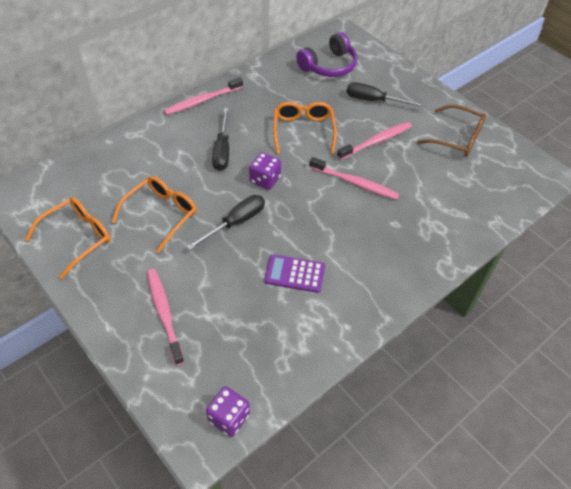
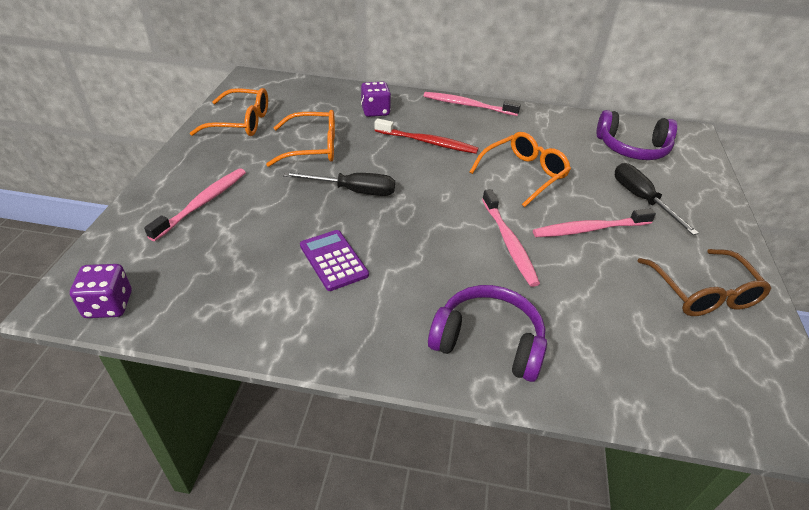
camera: 50 degrees right, 10 degrees down
(222, 150) = (427, 142): black screwdriver -> red toothbrush
(265, 180) = (428, 182): purple dice -> purple dice (375, 111)
(376, 141) = (589, 229): pink toothbrush -> pink toothbrush turned 150 degrees clockwise
(418, 246) = (488, 342): none -> purple headphones

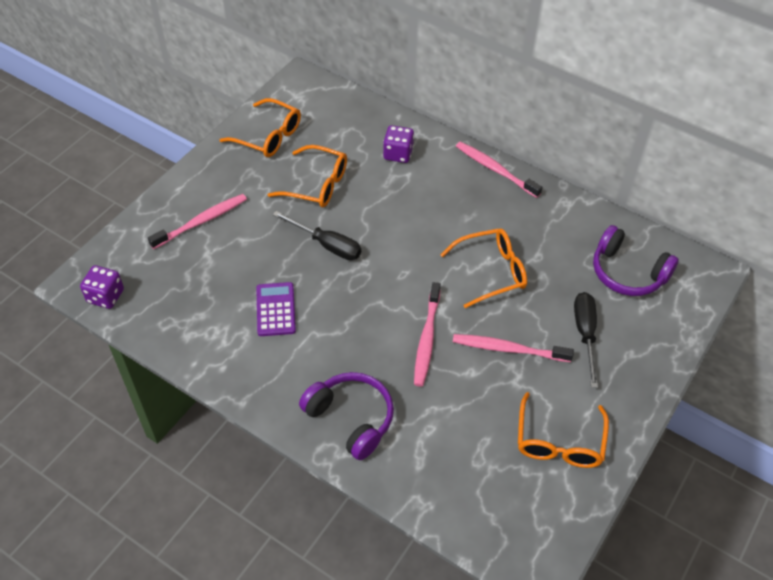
camera: 25 degrees right, 10 degrees up
(427, 142) = (425, 207): red toothbrush -> none
(703, 293) = (559, 442): brown glasses -> orange glasses

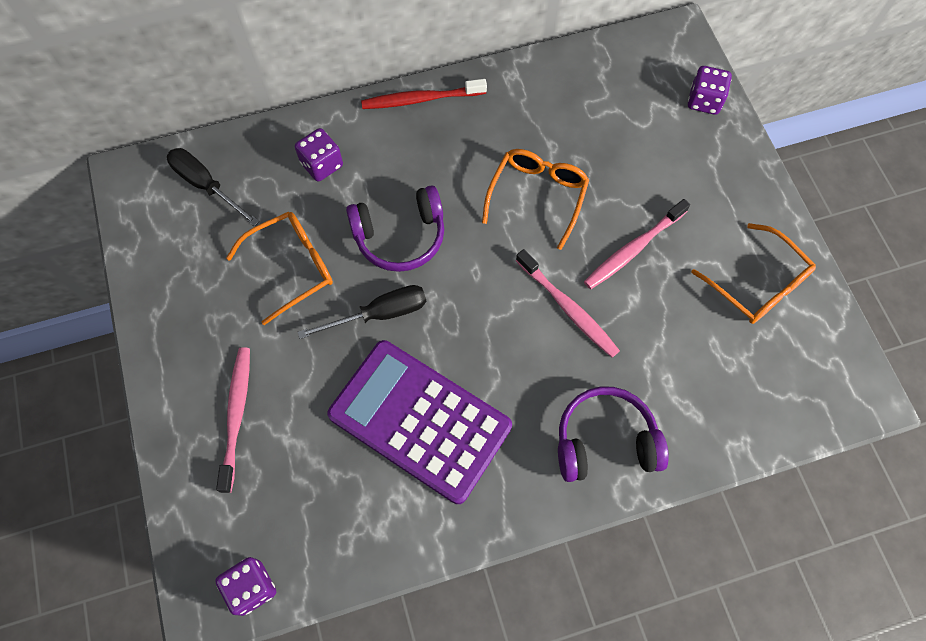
camera: 50 degrees left, 15 degrees up
(268, 136) = (179, 265): orange glasses -> none
(276, 309) = (420, 420): purple calculator -> purple calculator, size x2.08
(495, 169) = (421, 99): pink toothbrush -> red toothbrush
(585, 334) = (665, 177): black screwdriver -> black screwdriver (206, 185)
(627, 272) = (628, 92): purple headphones -> purple headphones (400, 236)
(673, 320) = (704, 101): none -> purple dice

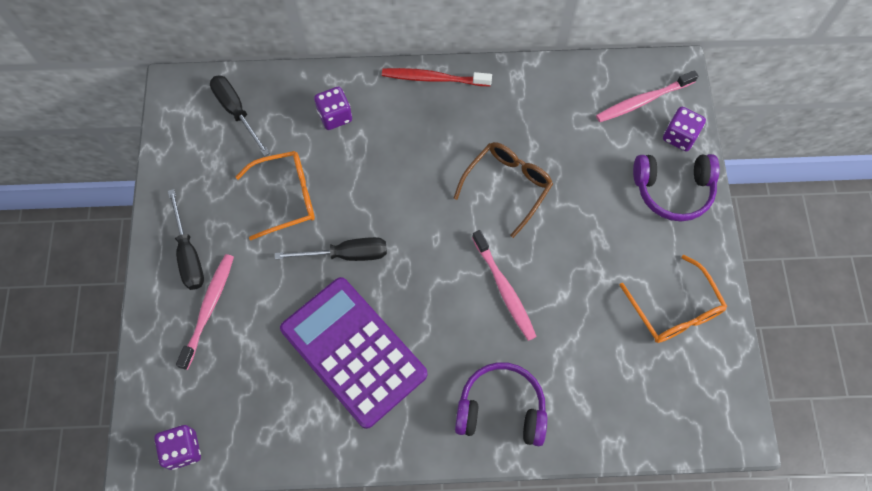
camera: 15 degrees right, 0 degrees up
(195, 359) = (189, 254): none -> black screwdriver
(400, 236) = (382, 193): purple headphones -> purple headphones (673, 190)
(537, 196) = (507, 186): orange glasses -> brown glasses
(633, 249) = (576, 252): pink toothbrush -> pink toothbrush (643, 101)

